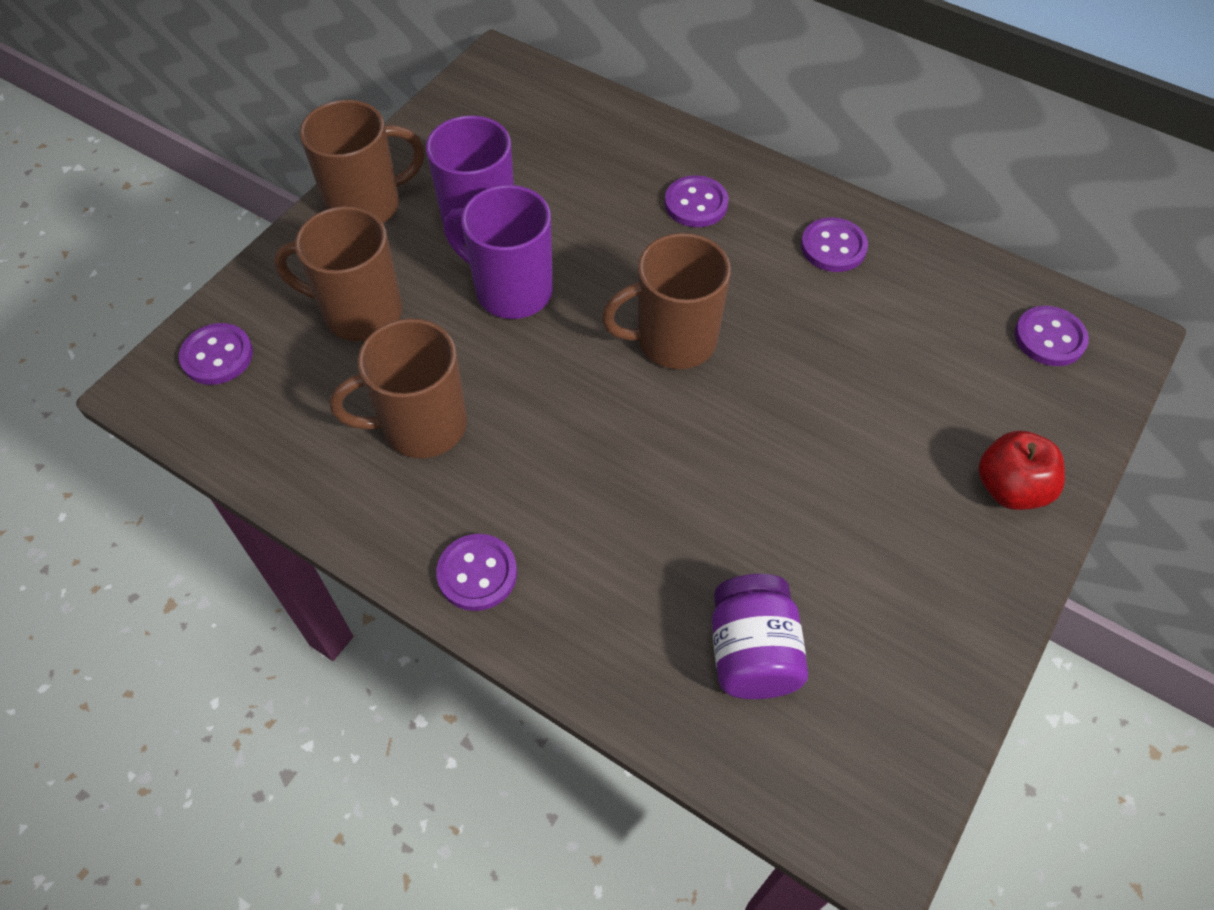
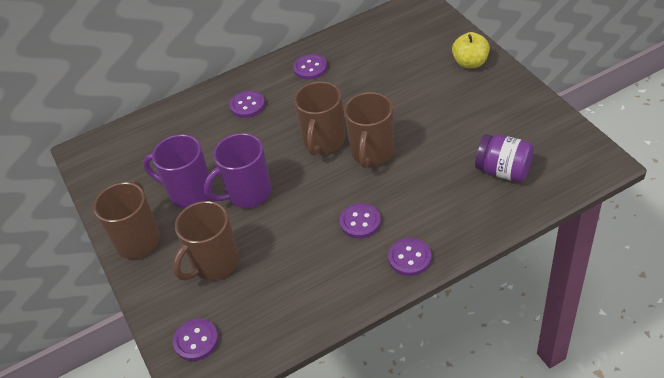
camera: 55 degrees left, 10 degrees down
(421, 426) = (308, 256): brown mug -> brown mug (372, 153)
(1010, 488) = (470, 63): red apple -> yellow apple
(1049, 338) = (406, 22): purple button -> purple button (360, 222)

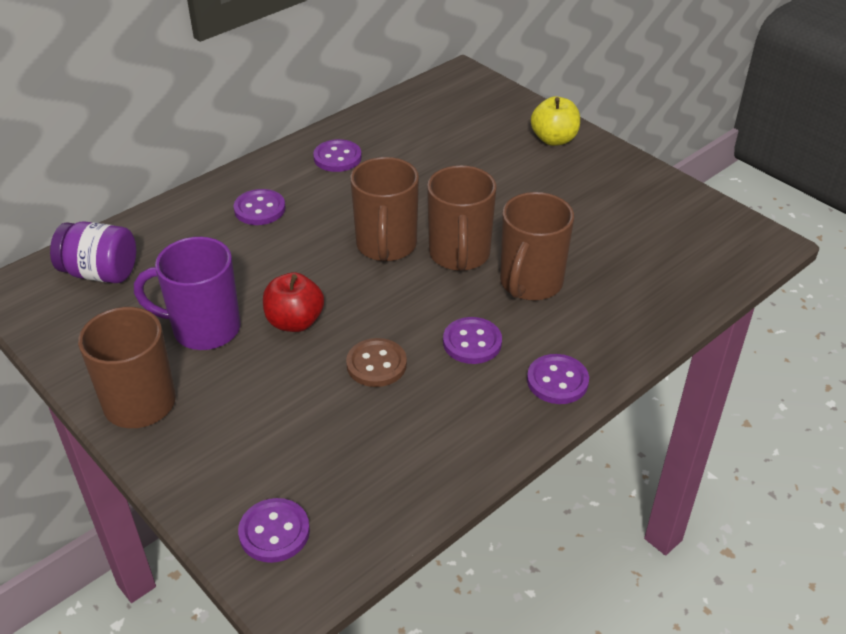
camera: 20 degrees left, 5 degrees down
(214, 263) = (271, 420): brown mug -> brown mug (530, 283)
(247, 193) = (295, 322): purple mug -> red apple
(291, 231) = (376, 364): none -> brown button
(503, 171) = (643, 262): purple jar -> purple jar (100, 273)

